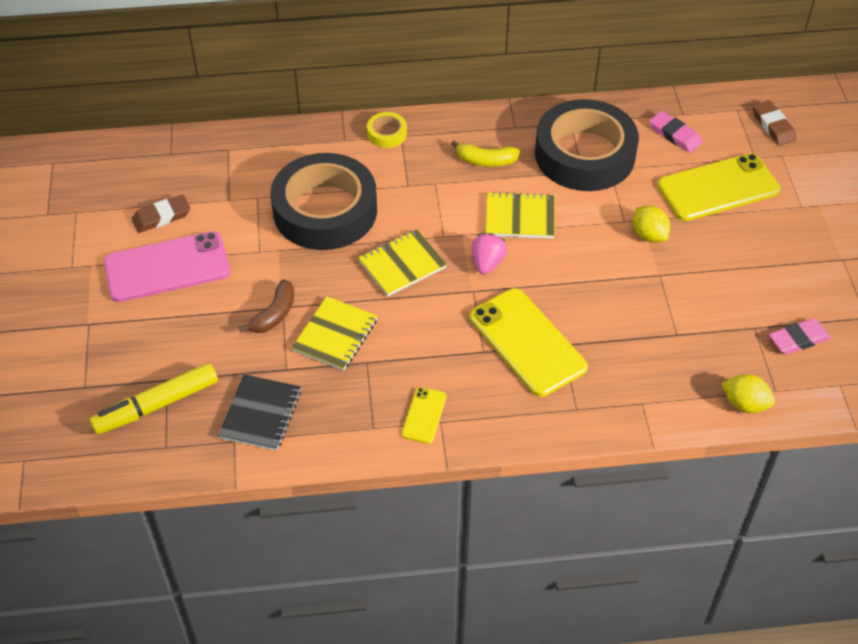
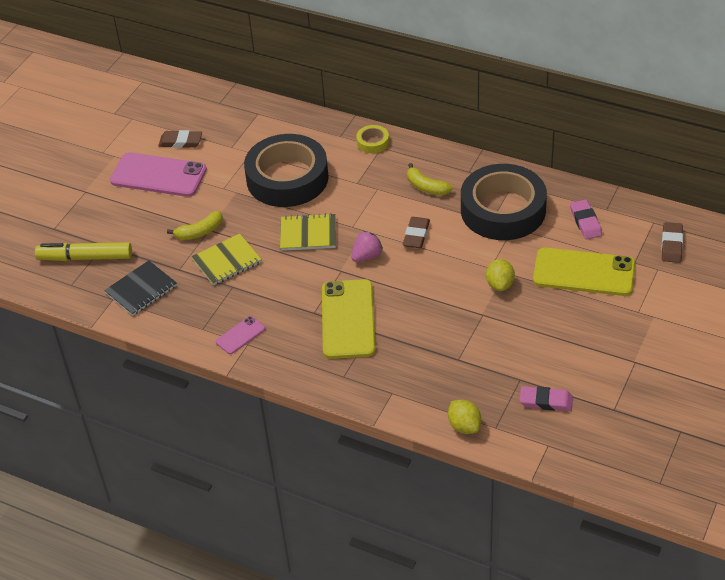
camera: 35 degrees right, 5 degrees down
(274, 314) = (200, 232): brown banana -> yellow banana
(424, 415) = (240, 335): yellow phone -> pink phone
(520, 217) = (416, 235): yellow notebook -> brown eraser

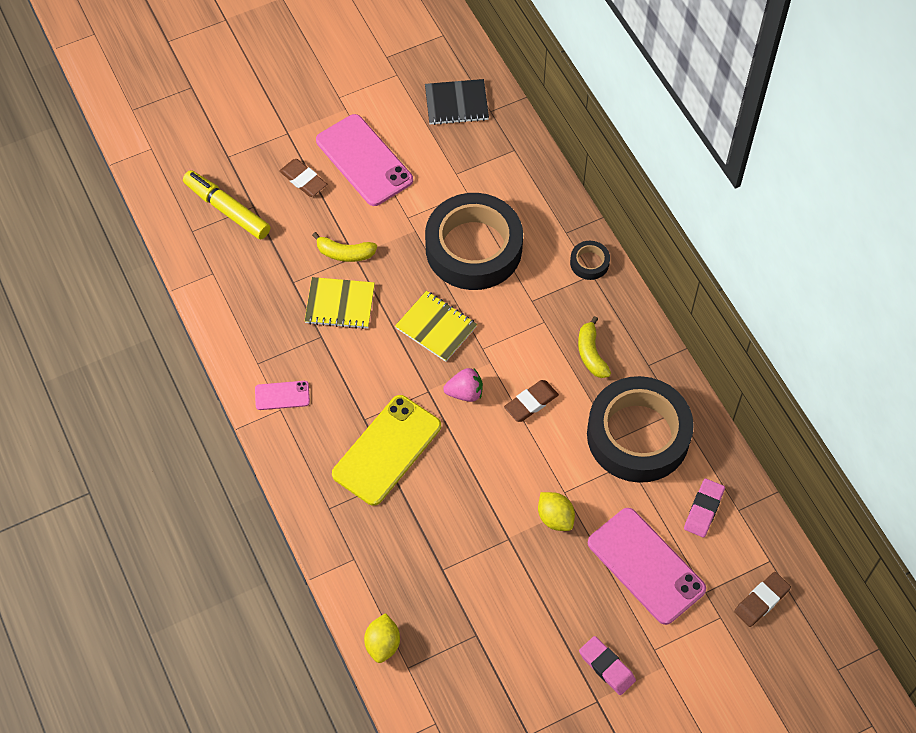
camera: 35 degrees right, 15 degrees up
(141, 290) = (243, 281): black notebook -> black notebook (456, 103)
(180, 142) = (416, 134): brown eraser -> brown eraser (303, 180)
(373, 142) = (589, 263): yellow tape -> black tape
(500, 284) = (555, 518): yellow lemon -> yellow lemon turned 75 degrees counterclockwise
(546, 401) = (476, 677): pink eraser -> pink eraser (606, 667)
(584, 272) = (646, 566): yellow phone -> pink phone

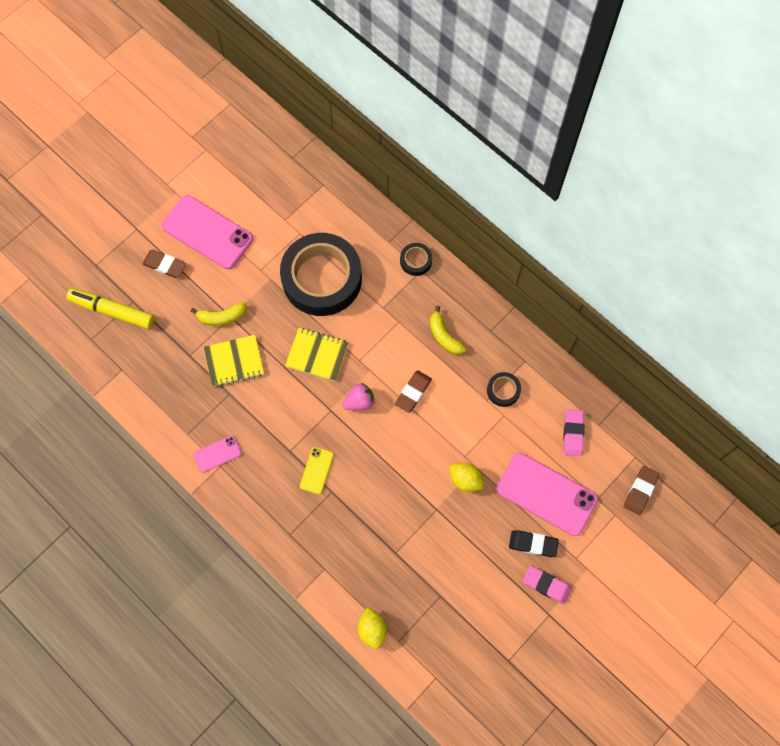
camera: 20 degrees left, 10 degrees up
(387, 450) = (316, 470): yellow phone -> yellow phone, size x0.48
(456, 103) = (263, 159): black notebook -> none
(608, 615) = (533, 544): none -> black eraser
(638, 435) = (503, 390): black tape -> black tape, size x0.40

